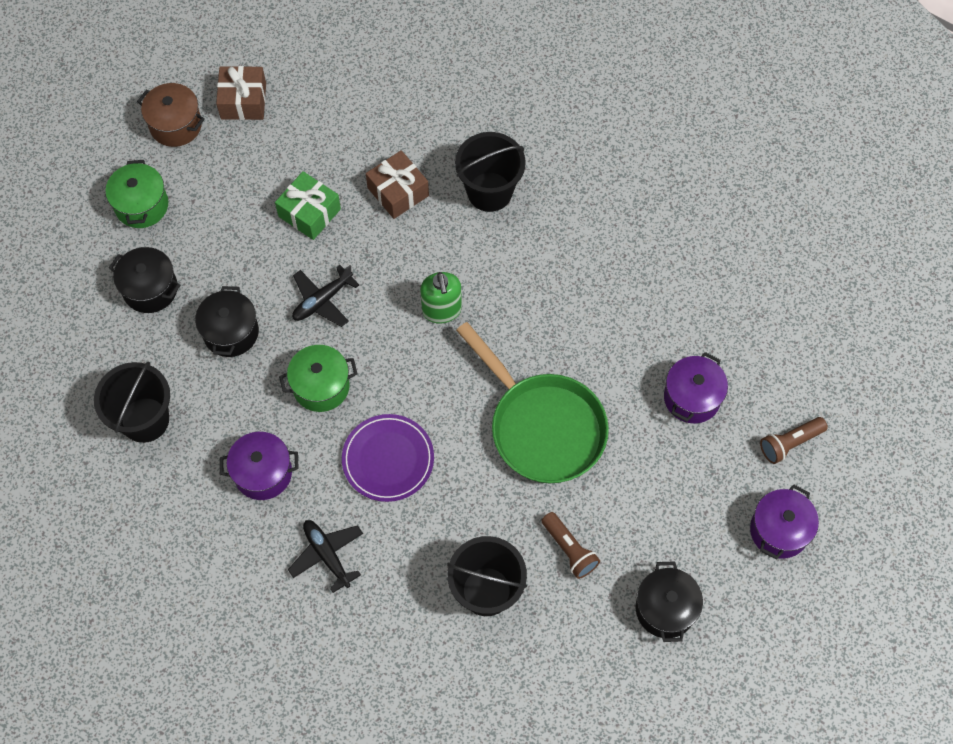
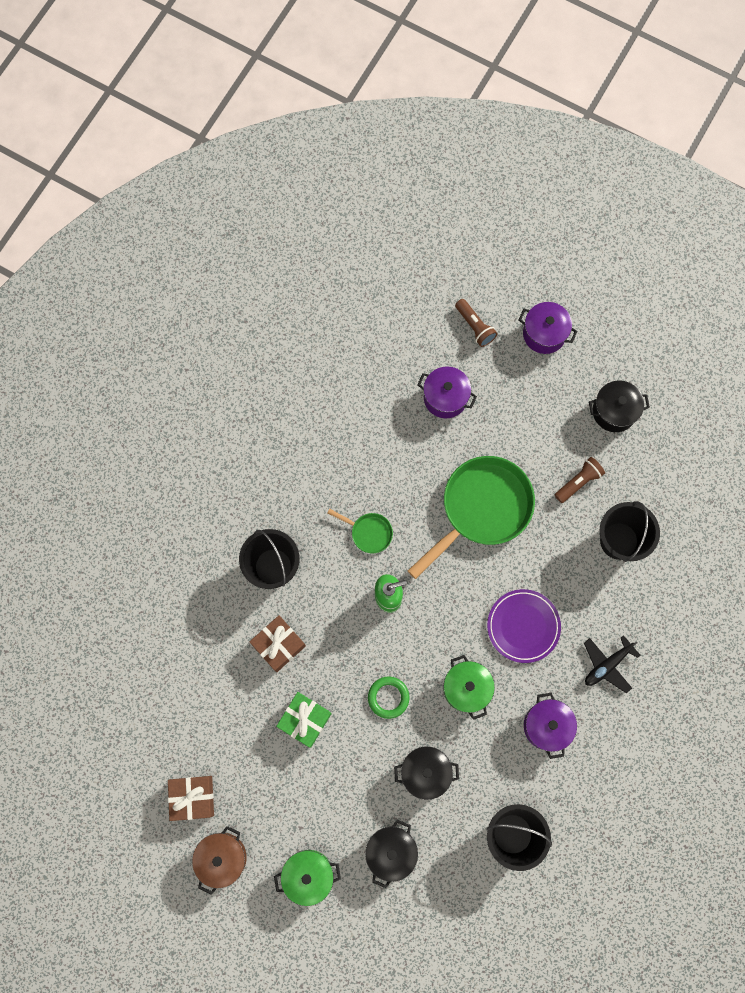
camera: 95 degrees left, 10 degrees up
(322, 300) = (388, 697): black plane -> green ring
(522, 295) = (369, 532): none -> green pan

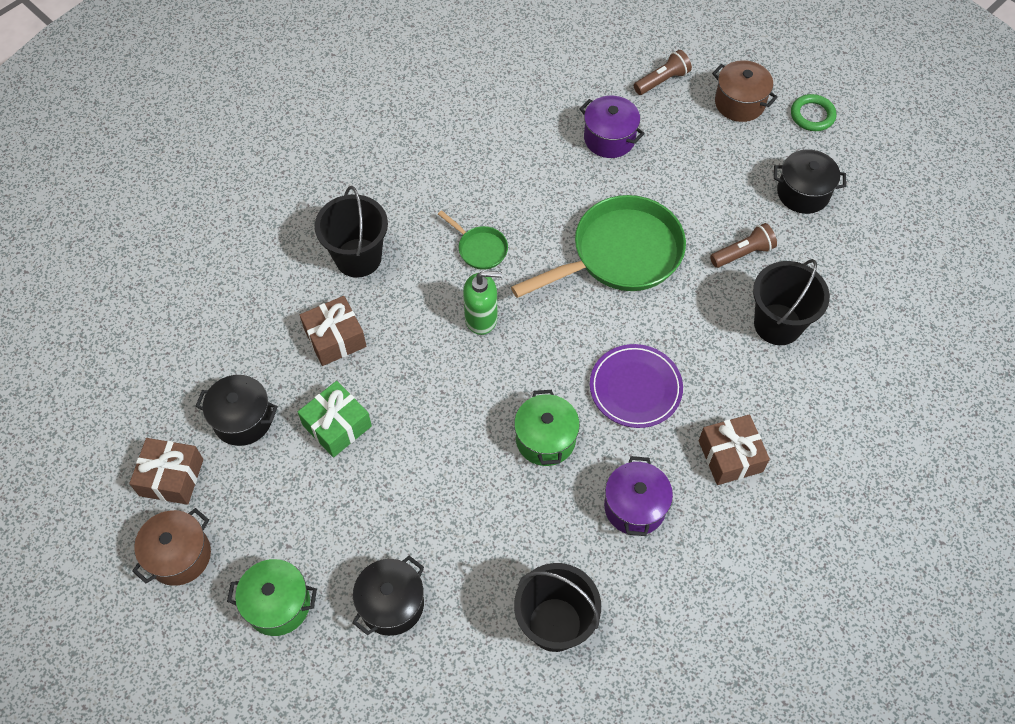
camera: 15 degrees right, 15 degrees down
(388, 697) = (446, 426): green ring -> green ring (812, 115)
(425, 772) = (465, 522): black pot -> black pot (243, 419)
(475, 327) = (662, 81): brown flashlight -> brown flashlight turned 105 degrees counterclockwise
(544, 334) = (739, 103): purple pot -> brown pot
(607, 665) = (730, 456): black plane -> brown gift

